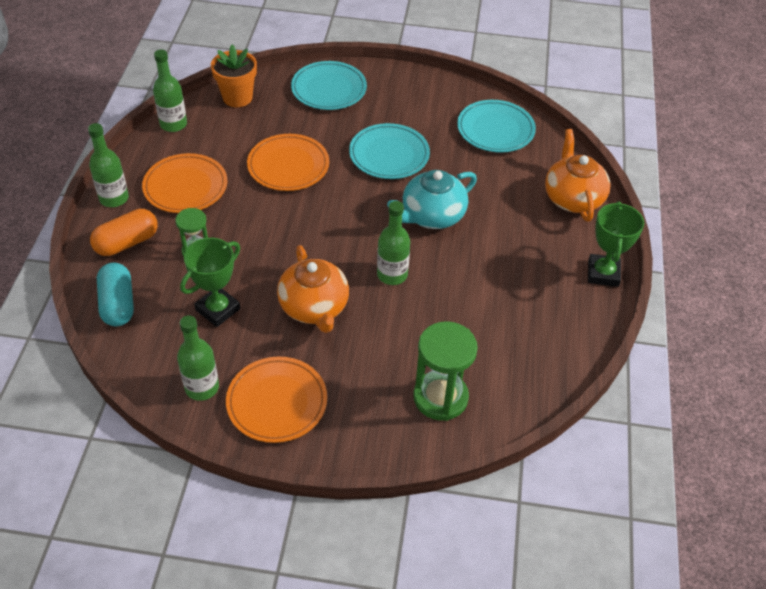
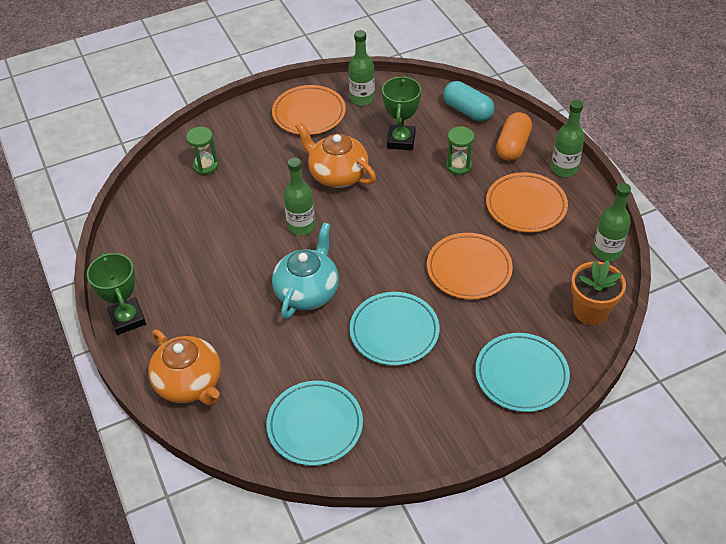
camera: 150 degrees right, 0 degrees up
(440, 397) = (205, 166): green hourglass -> green hourglass, size x0.60

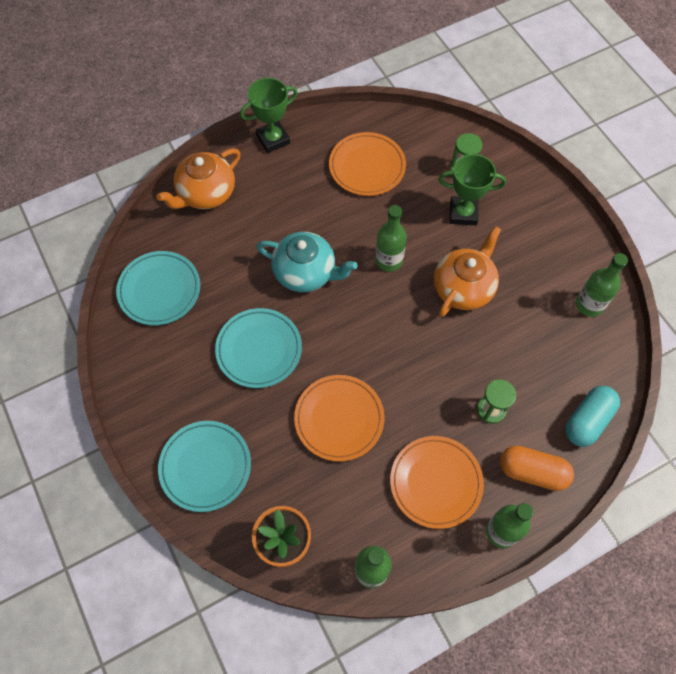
camera: 85 degrees right, 15 degrees up
(309, 113) = (554, 253): orange plate -> orange plate (367, 167)
(401, 140) = (525, 348): green trophy -> green trophy (463, 213)

